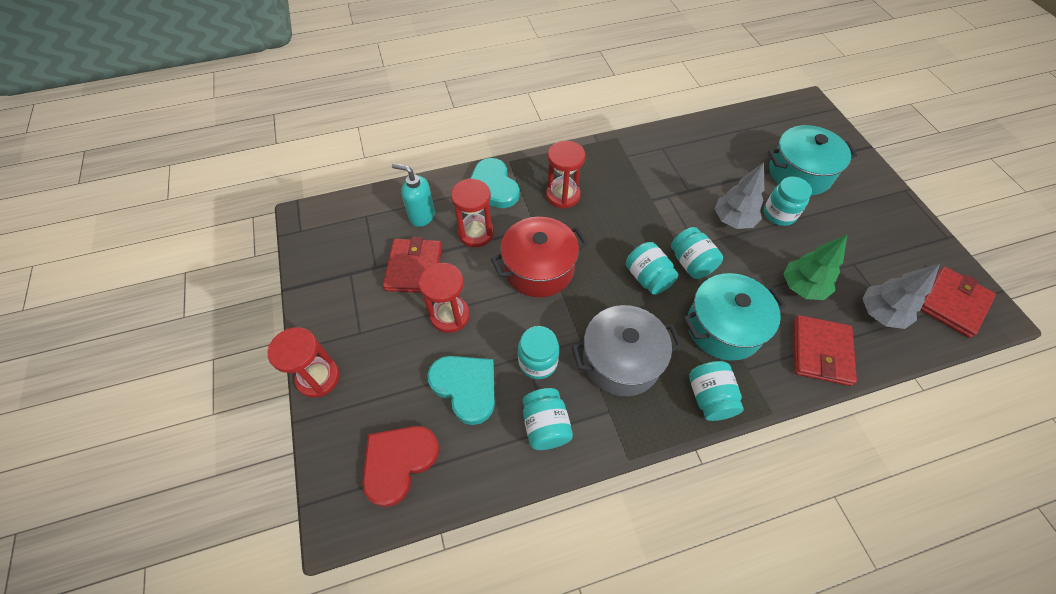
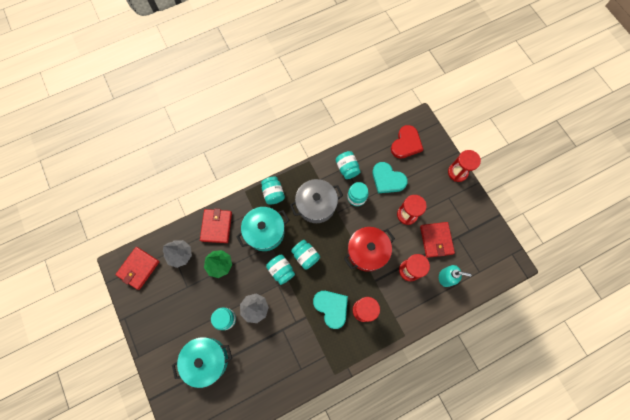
camera: 170 degrees right, 15 degrees up
(492, 187) = (409, 310): turquoise heart -> turquoise heart (331, 308)

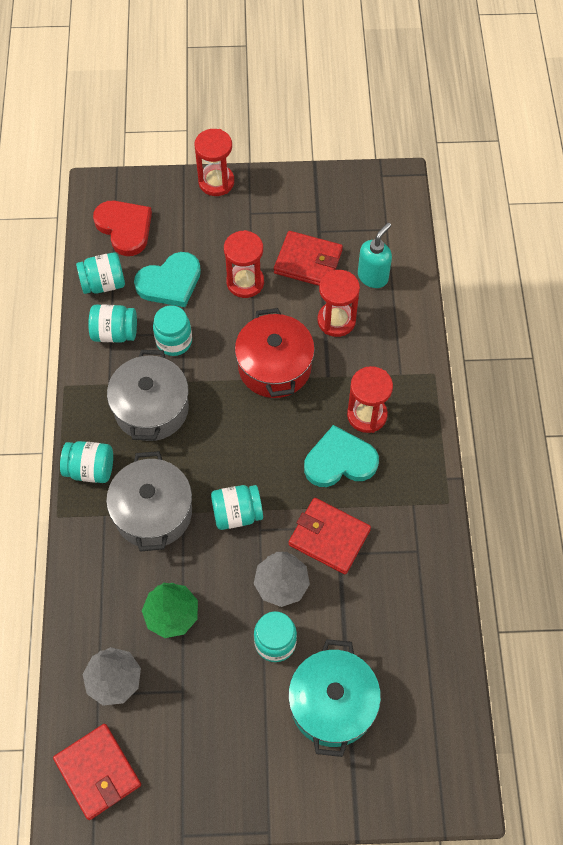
camera: 65 degrees left, 10 degrees down
(216, 226) = (96, 592): red wallet -> red wallet (329, 537)
(265, 232) = (153, 512): turquoise pot -> grey pot
(305, 256) = (232, 464): turquoise jar -> turquoise jar (103, 283)

